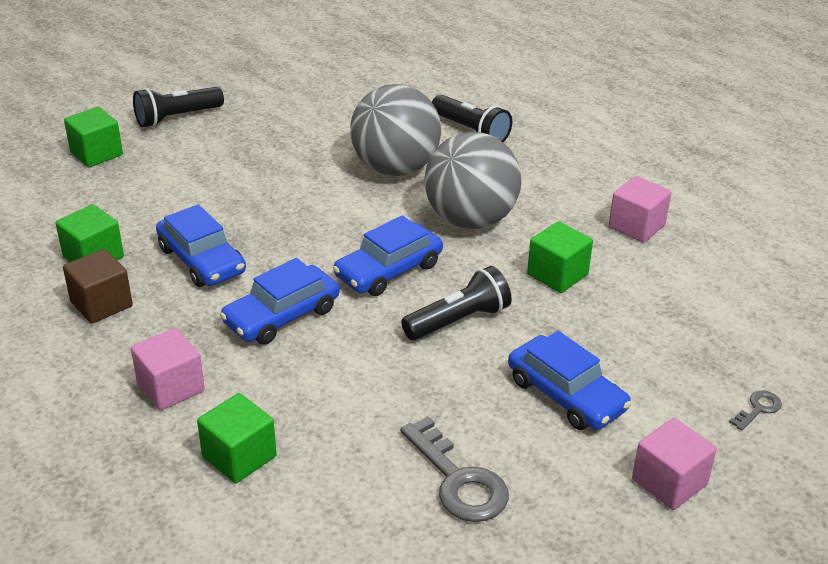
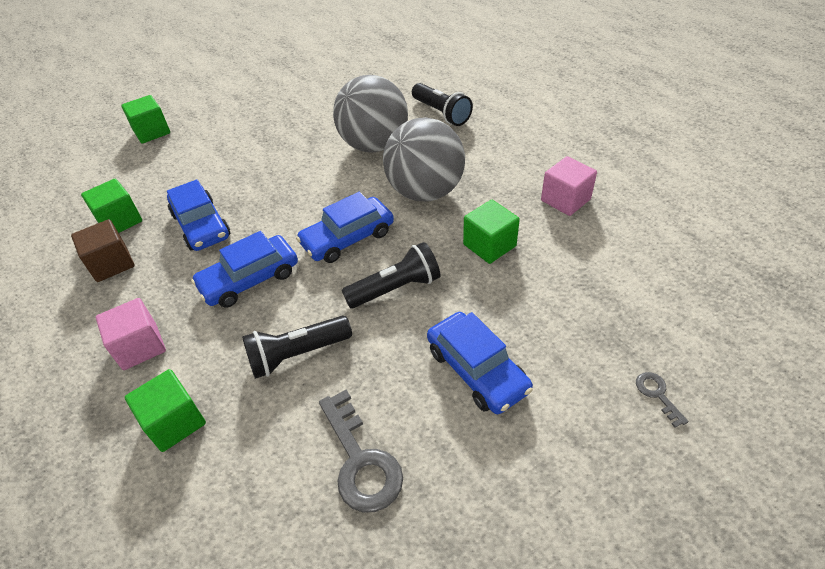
camera: 10 degrees right, 10 degrees up
(177, 118) = (219, 103): black flashlight -> black flashlight (297, 354)
(669, 482) = (561, 476): pink cube -> none
(758, 409) = (657, 395): grey key -> grey key turned 75 degrees counterclockwise

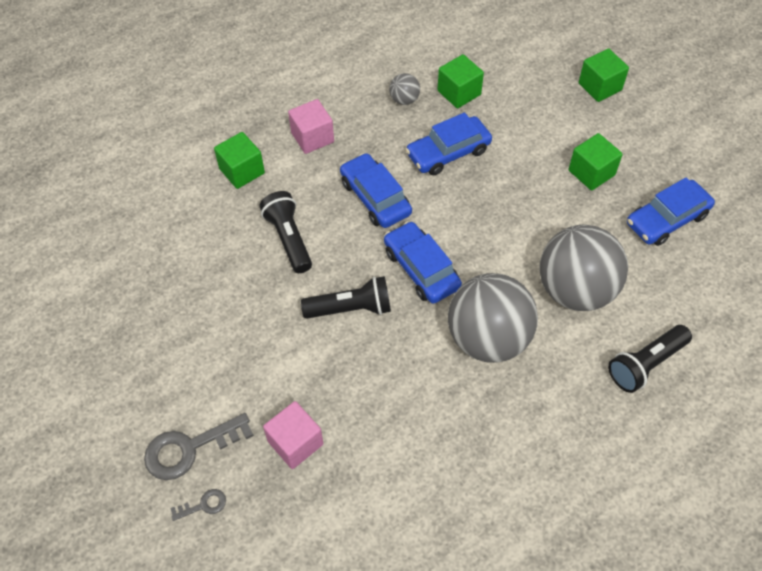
camera: 90 degrees right, 10 degrees up
(111, 264) = (404, 100): brown cube -> grey ball
(360, 460) = (190, 284): grey key -> grey key (190, 448)
(396, 288) = (351, 308): black flashlight -> black flashlight turned 75 degrees counterclockwise
(477, 370) = (252, 366): blue car -> blue car (667, 219)
(489, 245) = (400, 393): green cube -> green cube (591, 173)
(565, 200) = (467, 482): pink cube -> pink cube (295, 443)

